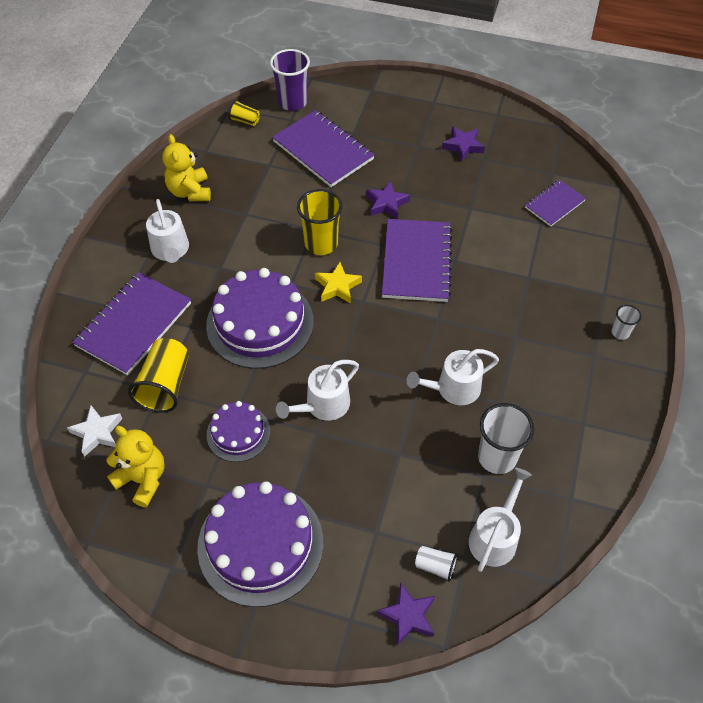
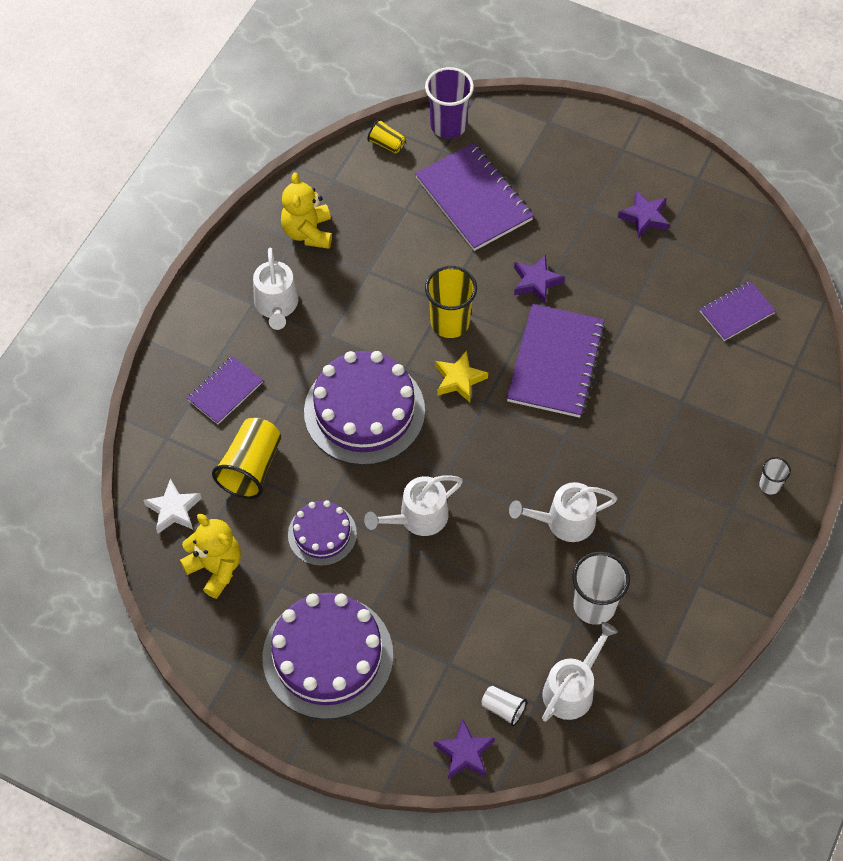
camera: 10 degrees right, 5 degrees up
(134, 324) = (225, 391): purple notebook -> purple notebook, size x0.57

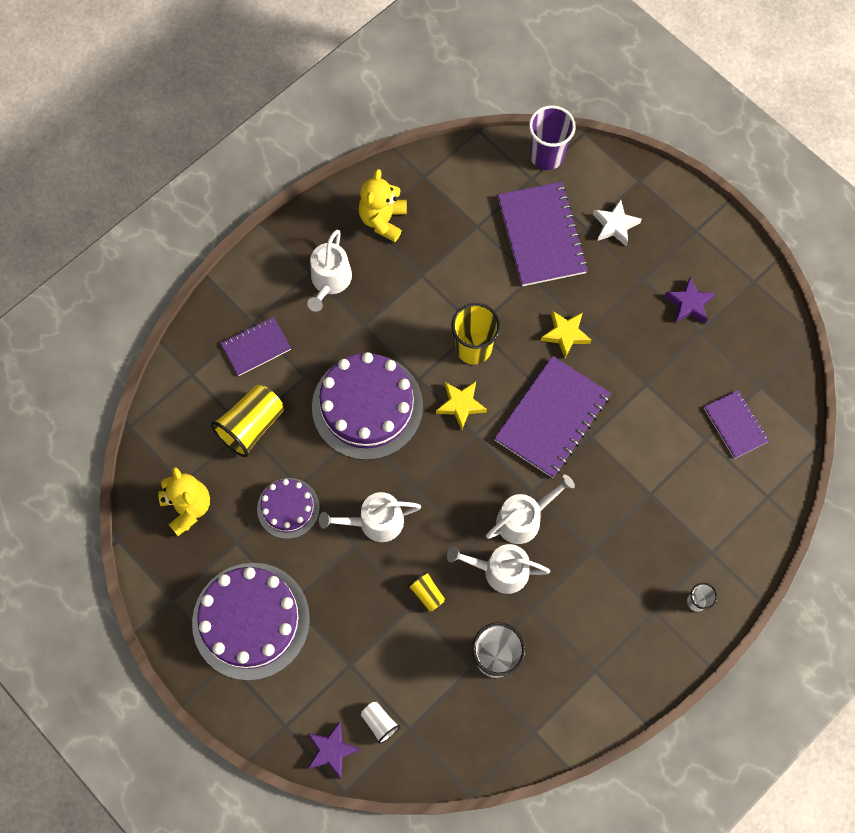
camera: 20 degrees right, 10 degrees up
(173, 509) = (173, 441): white star -> white star (615, 225)
(386, 144) = (484, 156): yellow cup -> yellow cup (427, 594)
(536, 282) = (565, 334): purple star -> yellow star
(572, 689) = (445, 727): white watering can -> white watering can (523, 519)
(736, 312) = (735, 425): purple notebook -> purple notebook turned 75 degrees clockwise

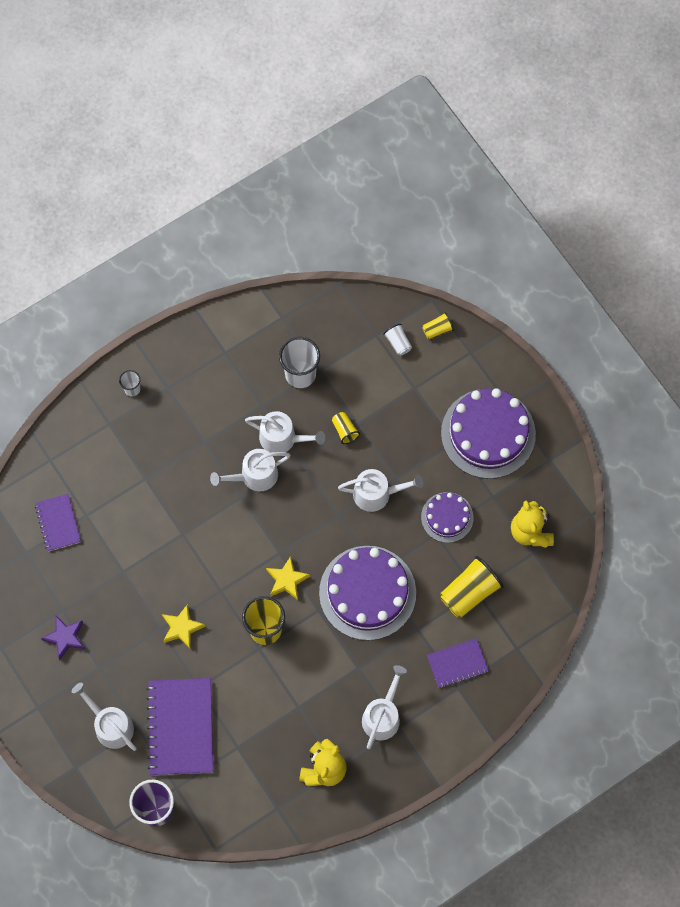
camera: 170 degrees left, 0 degrees up
(331, 750) = (437, 330): purple star -> yellow cup
(552, 418) = (211, 555): purple notebook -> none
(615, 225) = (110, 725): white star -> white watering can

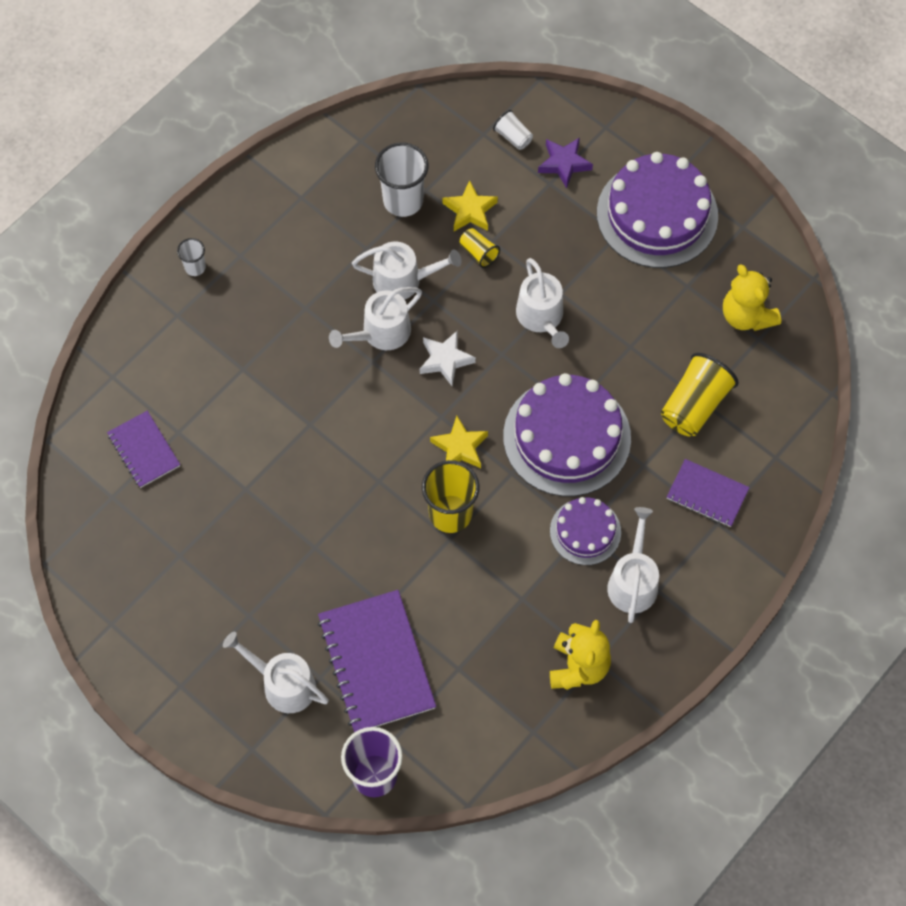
camera: 15 degrees left, 5 degrees down
(65, 637) = (192, 589): purple star -> purple star (564, 163)
(182, 628) = (342, 539): yellow star -> yellow star (470, 210)
(295, 509) = (445, 360): none -> white star
(376, 494) = (541, 317): white watering can -> white watering can turned 90 degrees clockwise
(437, 330) = (557, 111): yellow cup -> none
(447, 517) = (638, 323): purple cake -> purple cake (585, 531)
(457, 663) = (707, 494): purple notebook -> purple notebook turned 60 degrees clockwise

